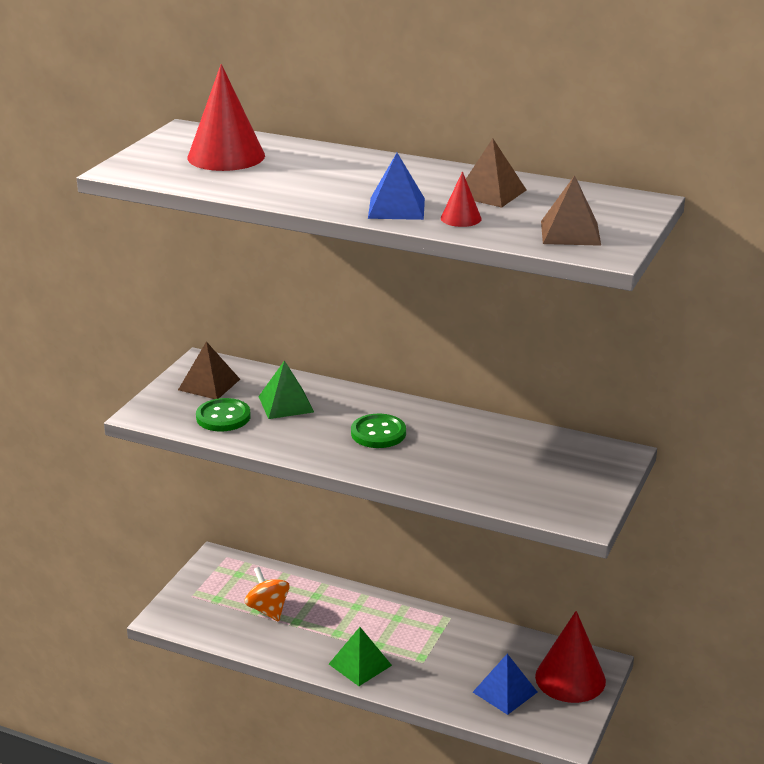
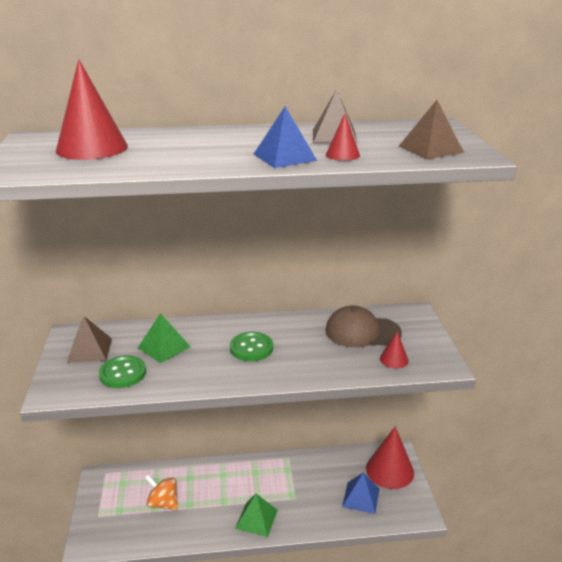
camera: 30 degrees left, 0 degrees up
(526, 455) = (362, 332): none -> brown cap
(530, 495) = (394, 359): none -> red cone

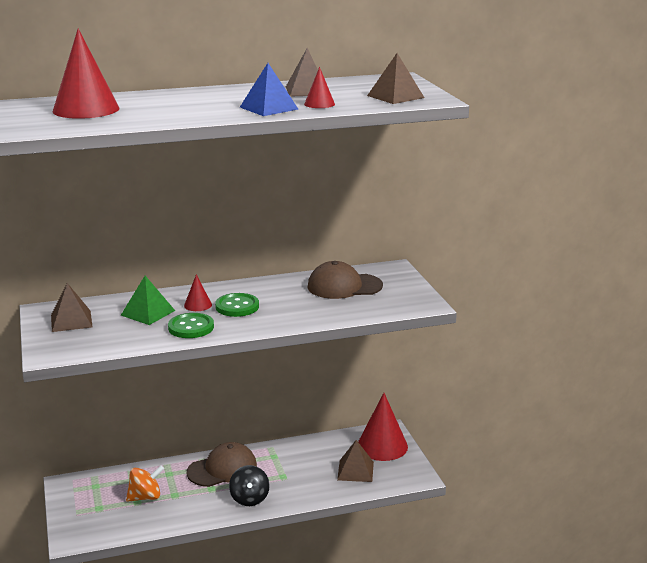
camera: 10 degrees left, 5 degrees down
(123, 373) = (114, 335): green button -> green button (191, 327)
(163, 503) = (145, 497): orange spinning top -> orange spinning top turned 135 degrees clockwise
(238, 479) = (222, 469): none -> brown cap
(256, 519) = (249, 499): green pyramid -> black spinning top
(361, 497) = (355, 470): blue pyramid -> brown pyramid
(394, 359) = (378, 304): red cone -> red cone (198, 305)

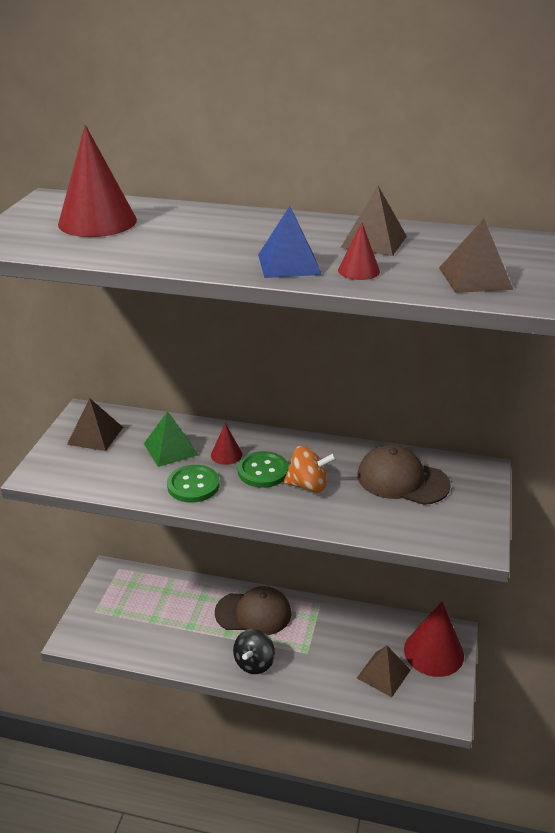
camera: 30 degrees right, 10 degrees up
(145, 497) = (164, 617): orange spinning top -> orange spinning top (308, 485)

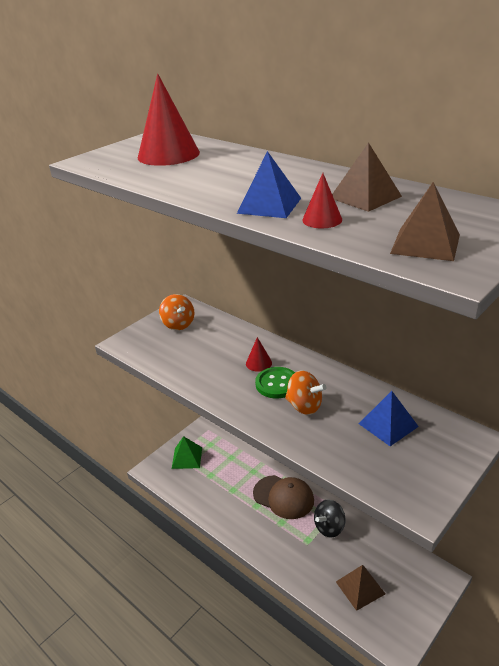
camera: 30 degrees right, 0 degrees up
(95, 435) = (178, 324): brown pyramid -> orange spinning top
(171, 449) = (222, 348): green pyramid -> green pyramid (187, 458)
(193, 485) = (217, 380): green button -> none
(254, 663) = (262, 536): black spinning top -> black spinning top (329, 527)
(402, 480) = (388, 425): brown cap -> blue pyramid
(433, 652) = (415, 587): red cone -> none

